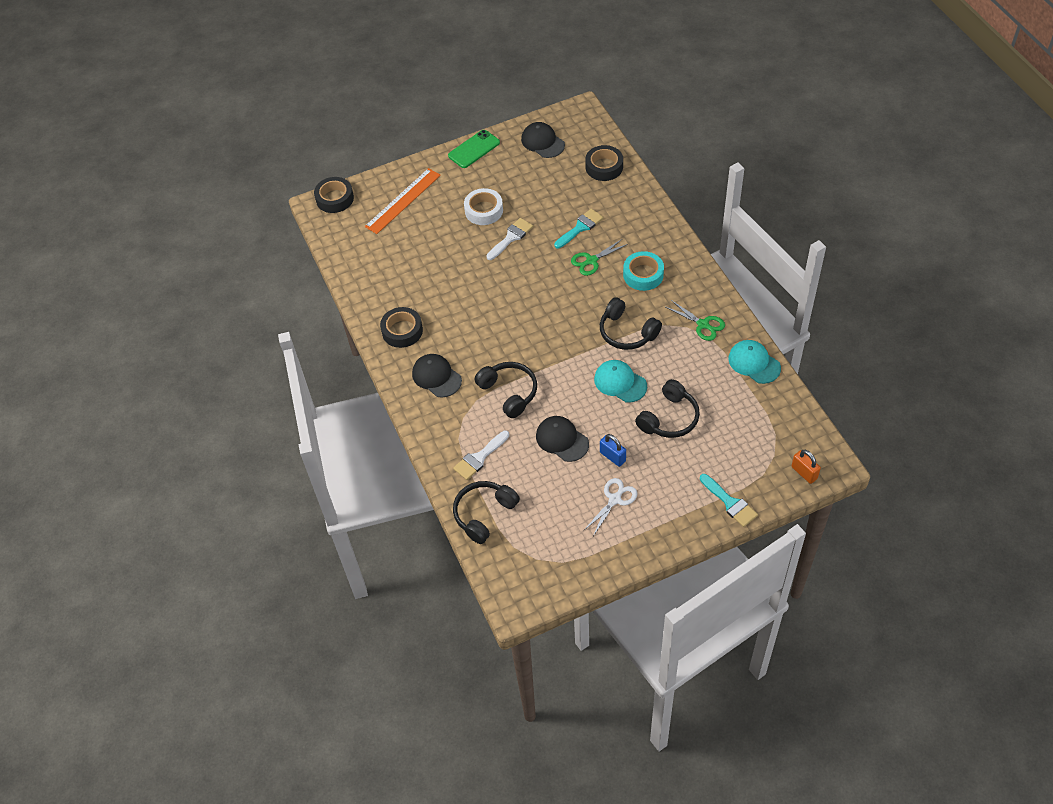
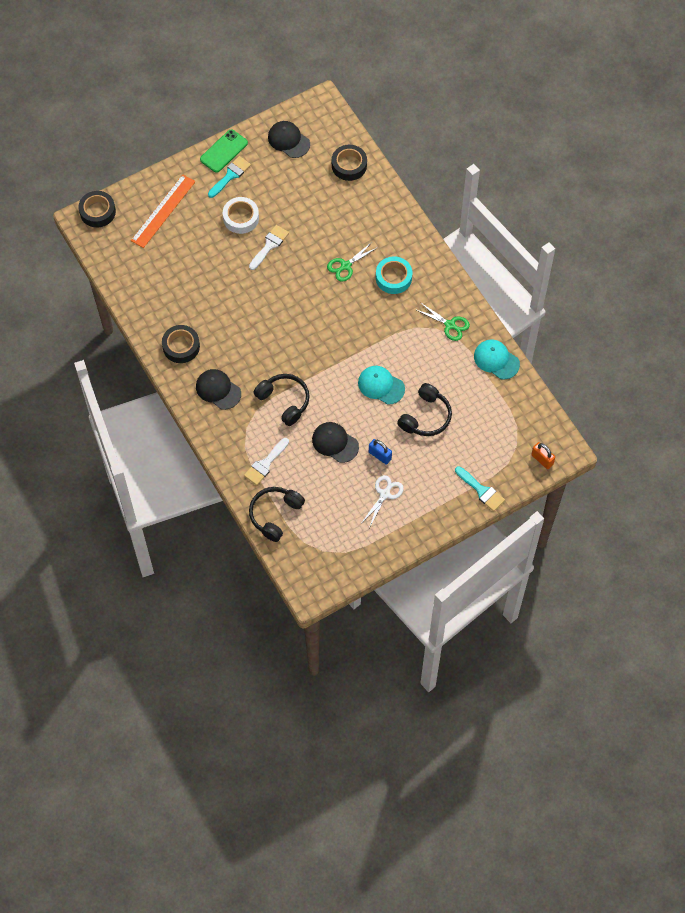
camera: 10 degrees left, 10 degrees up
(580, 228) = (332, 232): turquoise brush -> turquoise brush (230, 175)
(627, 332) = (383, 336): black headphones -> none

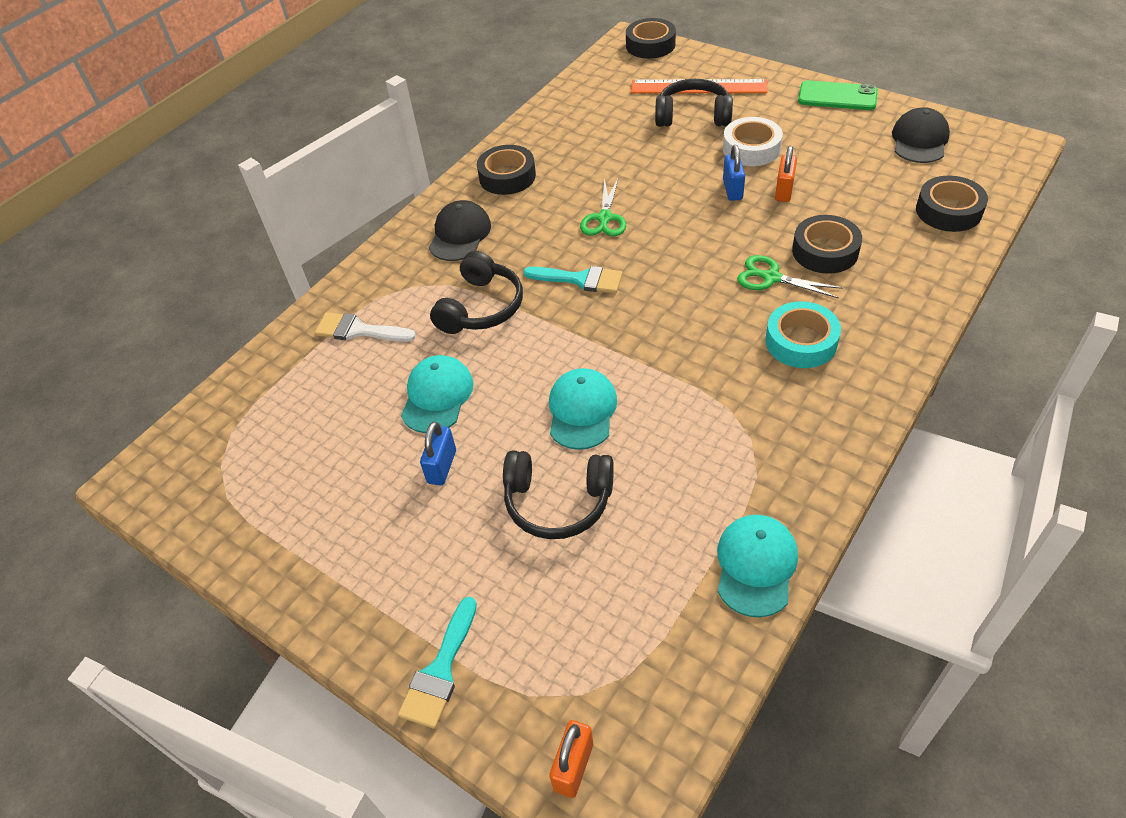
camera: 70 degrees right, 15 degrees down
(230, 175) = (807, 115): turquoise brush -> turquoise brush (580, 279)
(269, 245) = (732, 190): white brush -> blue padlock
(275, 515) = (271, 377): black headphones -> black headphones (693, 115)
(286, 224) = (784, 191): none -> orange padlock
(335, 443) = (437, 396): black cap -> turquoise cap
(342, 233) = (825, 251): none -> black tape
(385, 494) = (366, 507): white scissors -> none
(450, 325) = (773, 458): green scissors -> green scissors (604, 218)

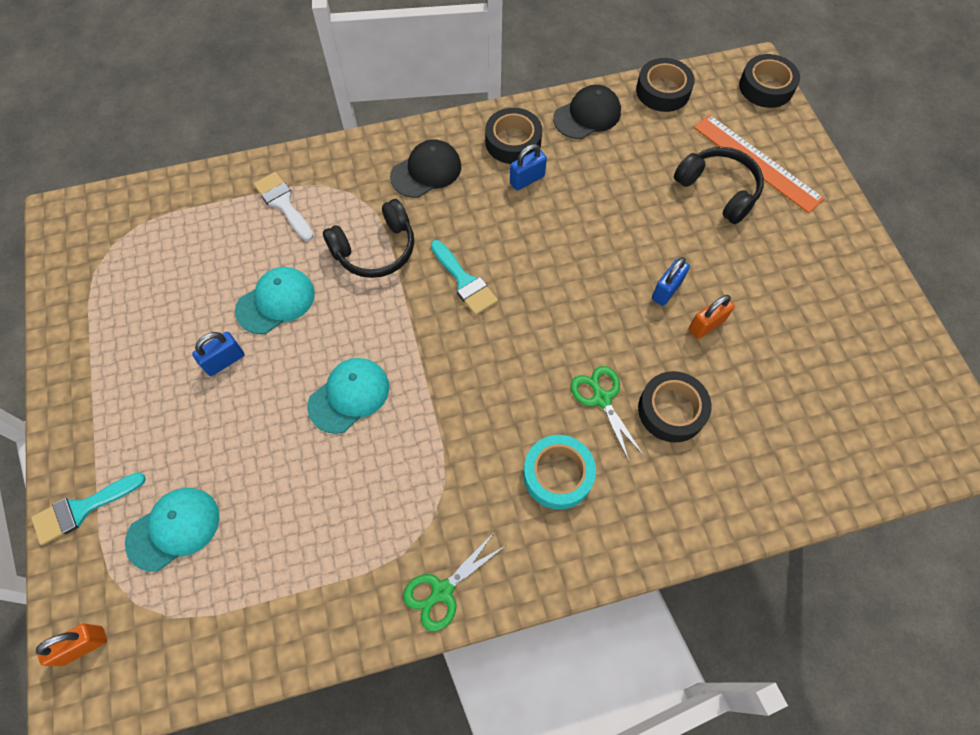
camera: 35 degrees right, 15 degrees up
(548, 191) = (527, 179): none -> blue padlock
(558, 502) = (261, 454): black headphones -> none
(604, 218) = (540, 239): green scissors -> green scissors (441, 591)
(751, 148) = (728, 261): white tape -> none
(756, 566) = (325, 621): turquoise cap -> turquoise cap (174, 529)
(837, 96) = (867, 264): green phone -> none
(919, 140) = (886, 368): black cap -> black cap (587, 115)
(948, 211) = (822, 459): black tape -> black tape (663, 91)

